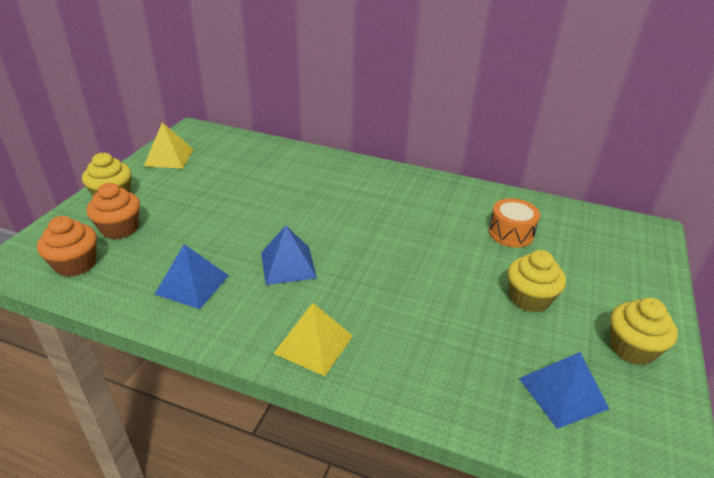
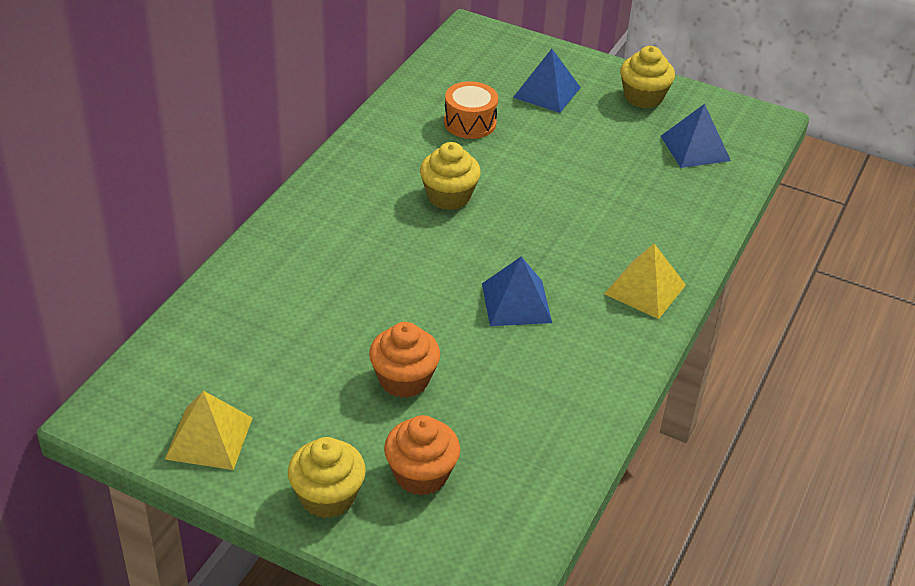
camera: 85 degrees left, 5 degrees up
(75, 264) = (502, 510): orange cupcake -> orange cupcake (404, 380)
(192, 284) = (549, 387): blue pyramid -> blue pyramid (546, 92)
(529, 298) = (579, 136): yellow cupcake -> yellow cupcake (448, 196)

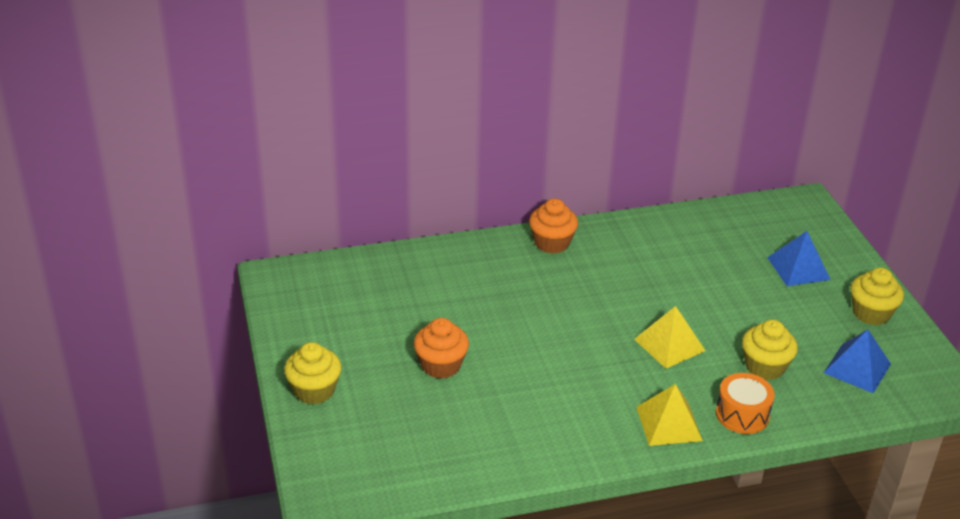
camera: 50 degrees right, 5 degrees down
(209, 438) = (303, 321): yellow pyramid -> yellow pyramid (669, 345)
(421, 474) = (375, 417): orange cupcake -> orange cupcake (552, 243)
(448, 196) = (625, 288): yellow cupcake -> yellow cupcake (765, 367)
(470, 123) = (710, 255): orange drum -> orange drum (742, 414)
(516, 302) = (571, 373): blue pyramid -> none

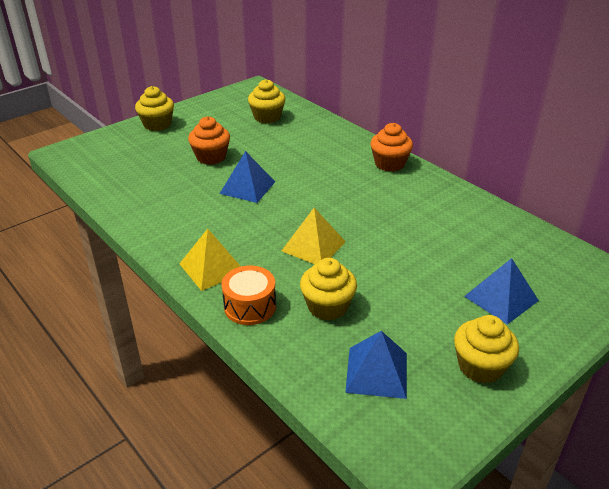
camera: 65 degrees right, 0 degrees up
(374, 292) = (267, 117): none -> yellow cupcake
(531, 356) = (247, 187): none -> blue pyramid

